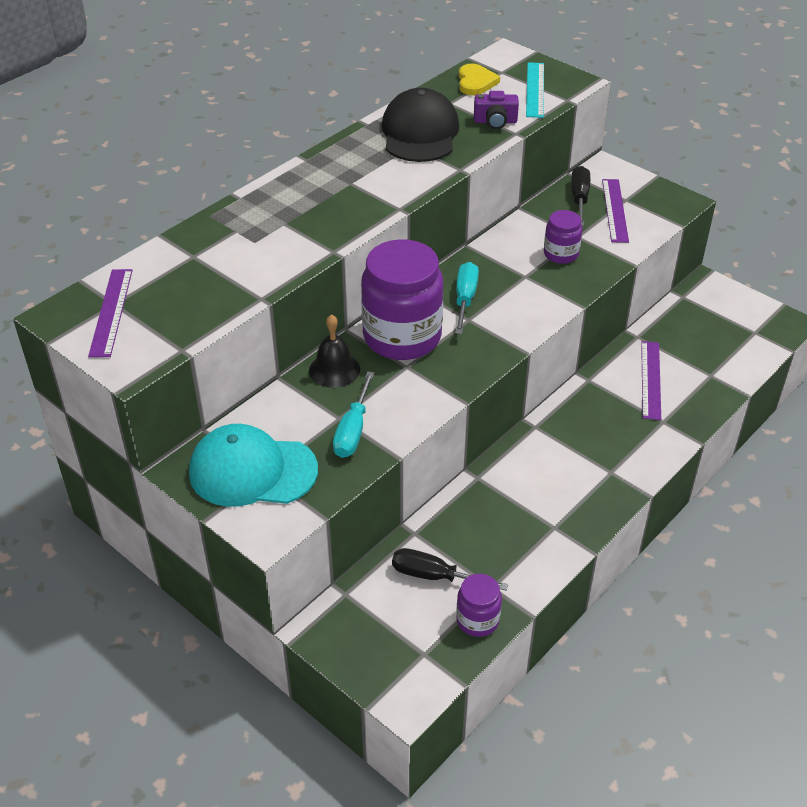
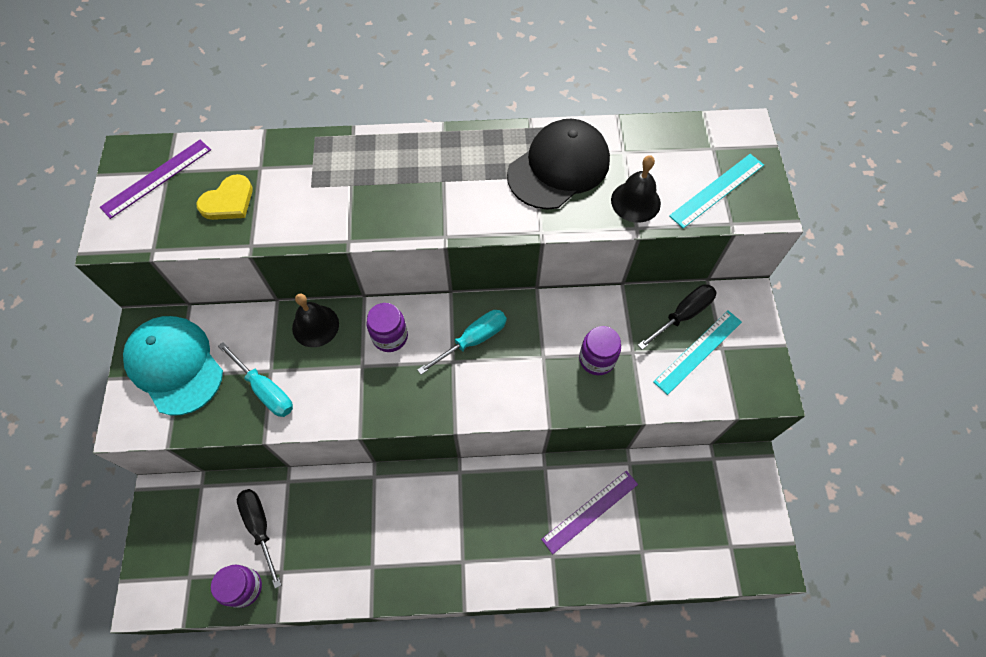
camera: 45 degrees right, 20 degrees up
(353, 430) = (265, 390): turquoise screwdriver -> turquoise screwdriver turned 105 degrees counterclockwise
(402, 337) = (390, 336): purple jar -> purple jar, size x0.49
(475, 82) = (675, 144): yellow heart -> yellow heart (228, 201)
(495, 121) = (635, 201): purple camera -> black bell
(615, 210) = (698, 351): purple ruler -> turquoise ruler

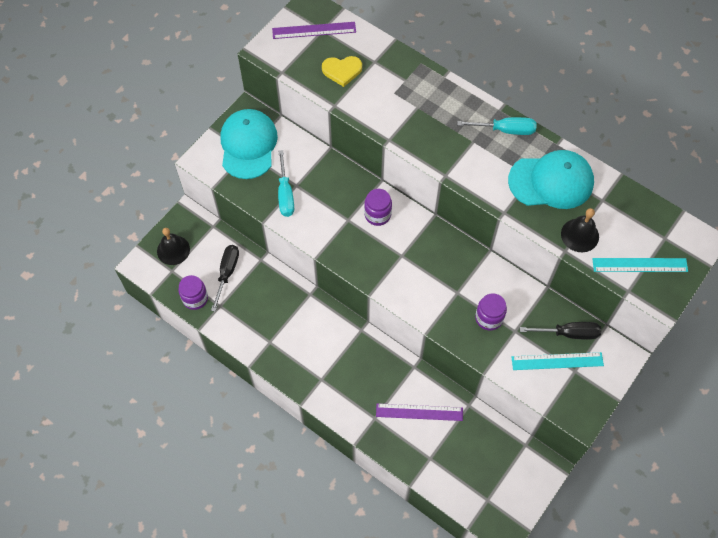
camera: 40 degrees right, 0 degrees up
(315, 326) = (340, 177): black bell -> black bell (173, 250)
(473, 340) = (424, 252): turquoise screwdriver -> turquoise screwdriver (505, 130)
(559, 167) = (551, 181): black cap -> turquoise cap

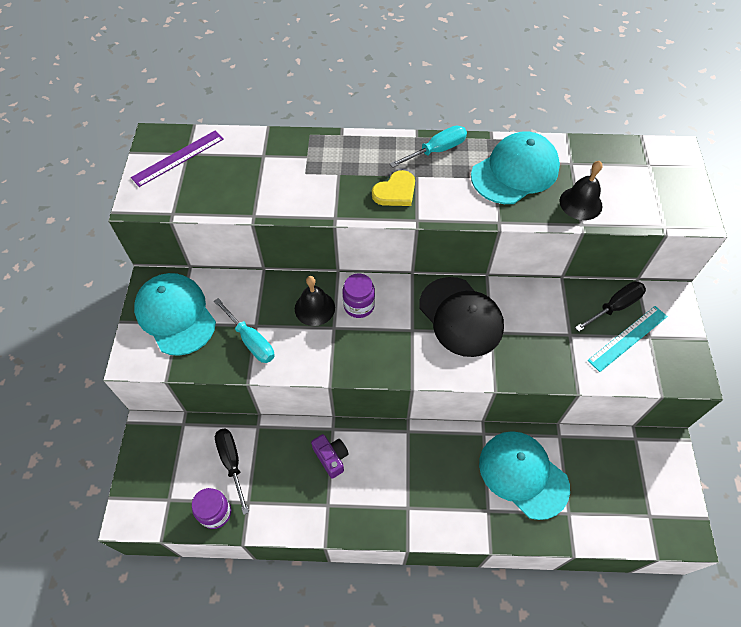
camera: 35 degrees left, 5 degrees down
(173, 250) = (155, 476): black bell -> black bell (314, 308)
(294, 312) = (331, 457): none -> purple camera
(342, 71) = (236, 180): yellow heart -> yellow heart (395, 192)
(419, 412) = (523, 474): purple ruler -> turquoise cap
(444, 268) = (461, 317): none -> black cap
(489, 318) = (538, 337): purple jar -> none
(640, 265) = (651, 199): turquoise ruler -> none

